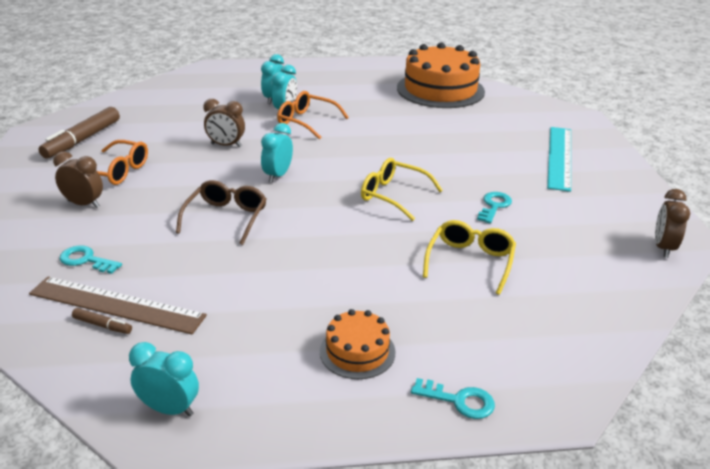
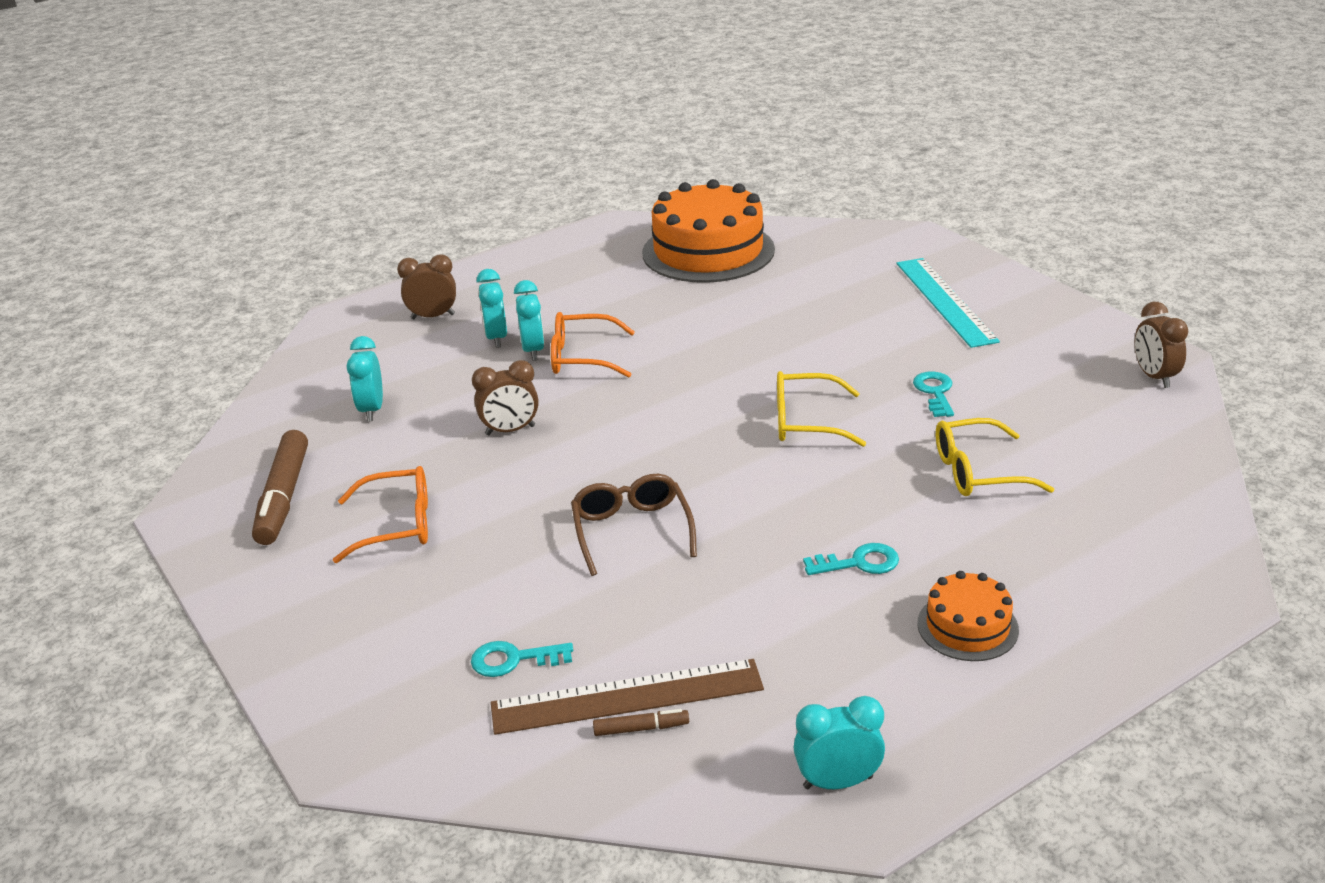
camera: 25 degrees left, 0 degrees up
(84, 204) = (411, 588): brown clock -> brown clock (433, 316)
(277, 175) = (631, 448): turquoise clock -> turquoise clock (371, 410)
(459, 401) = (1122, 632): turquoise key -> turquoise key (859, 563)
(470, 261) = (977, 472): yellow glasses -> yellow glasses turned 90 degrees counterclockwise

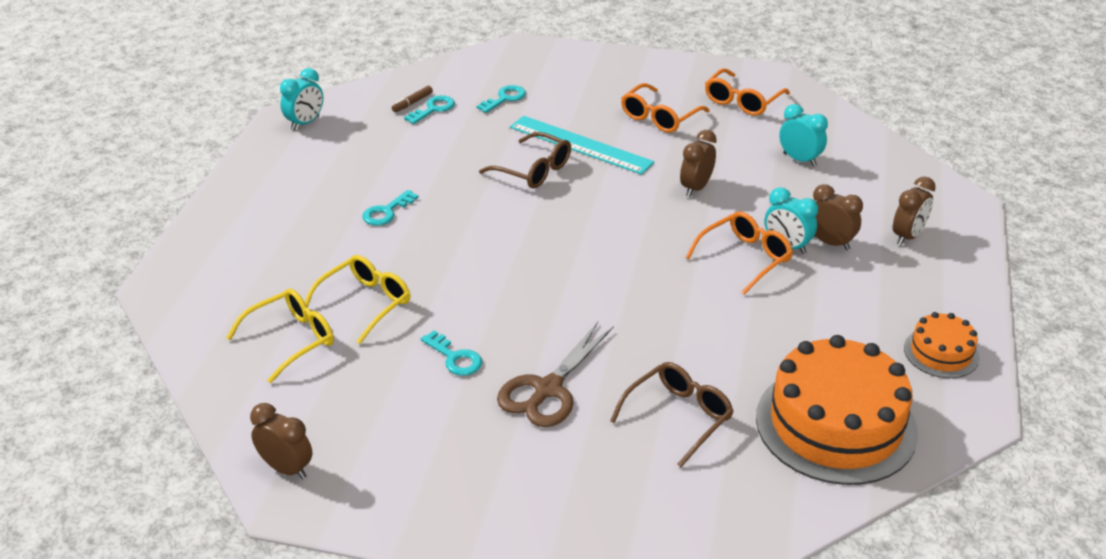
camera: 135 degrees right, 5 degrees up
(283, 497) = (742, 101): brown marker -> orange glasses
(496, 338) = (830, 243): turquoise clock -> brown clock
(627, 697) = (433, 109): brown ruler -> turquoise key
(806, 292) = (678, 417): none -> brown glasses
(806, 422) = (520, 285): yellow glasses -> yellow glasses (291, 340)
(881, 342) = (548, 389): none -> brown scissors
(944, 301) = (545, 473): turquoise ruler -> turquoise ruler (580, 144)
(967, 626) = (296, 207): orange cake -> orange cake (941, 353)

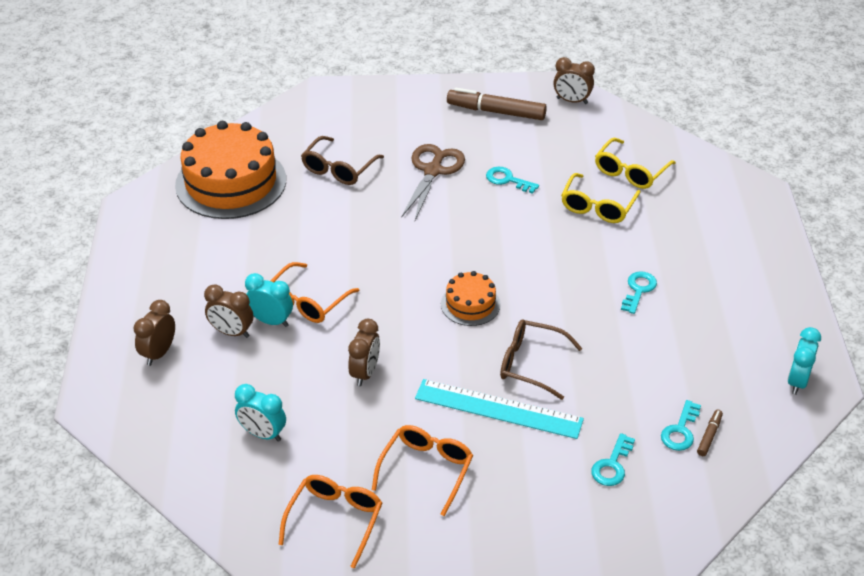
camera: 165 degrees right, 5 degrees up
(412, 471) = (496, 112): none -> brown marker
(941, 353) = (148, 246): orange cake -> orange cake (470, 304)

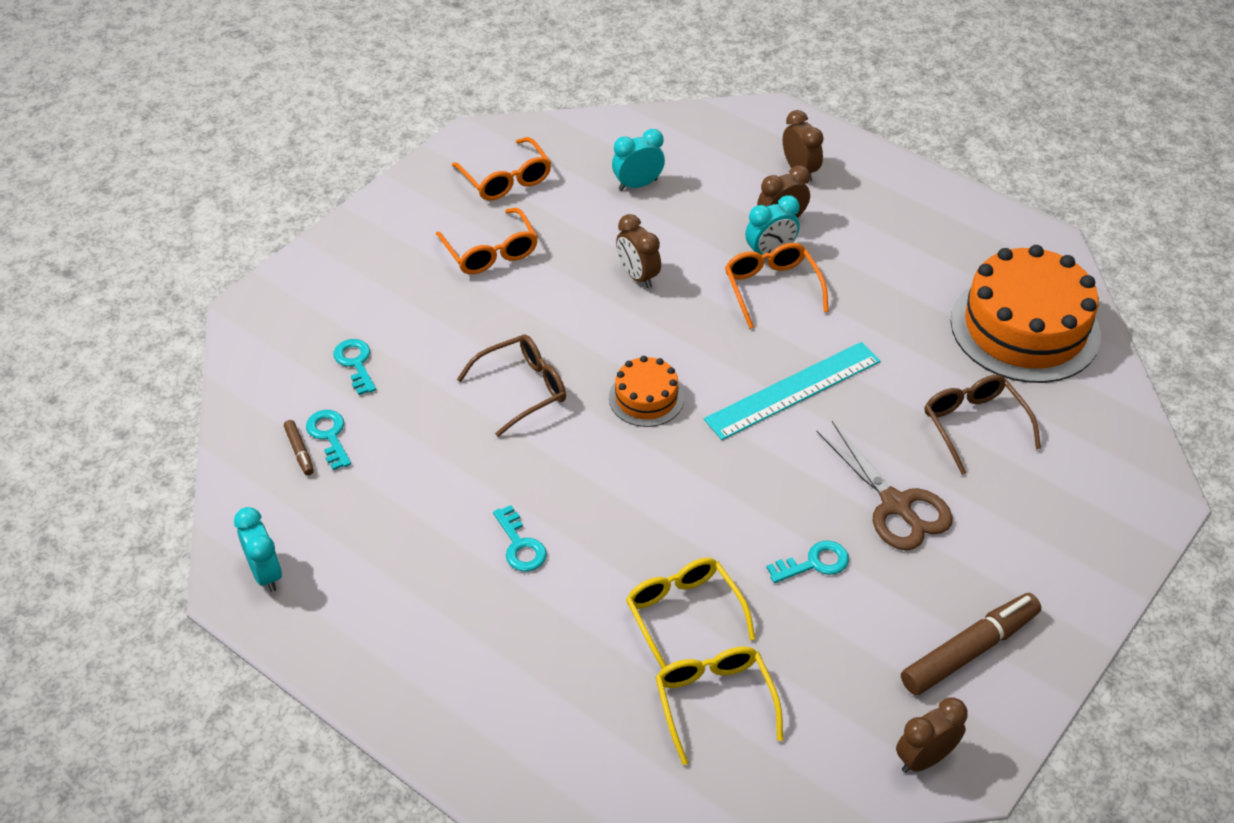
camera: 130 degrees right, 5 degrees up
(498, 409) = (499, 333): turquoise ruler -> turquoise ruler (793, 390)

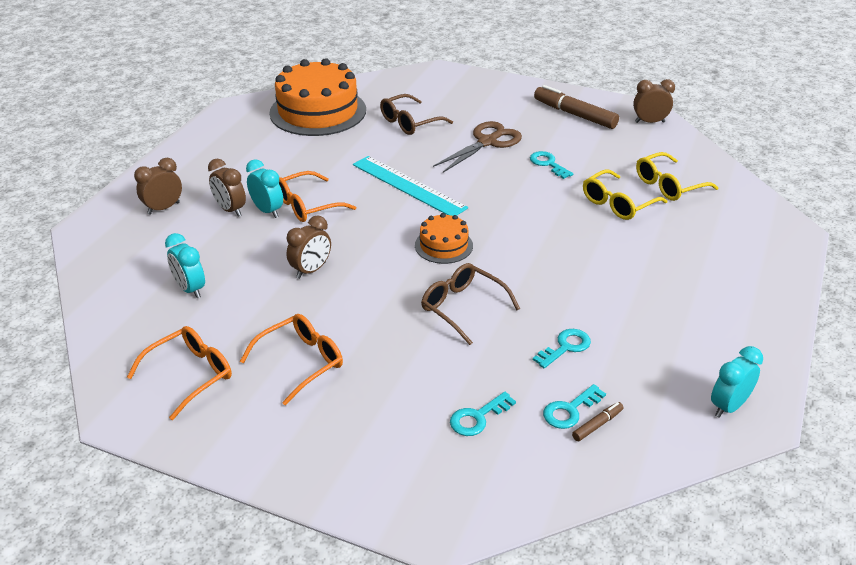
camera: 105 degrees left, 10 degrees down
(520, 545) = (611, 278): turquoise key -> turquoise key (565, 347)
(924, 758) = (649, 122): brown clock -> brown clock turned 135 degrees clockwise

